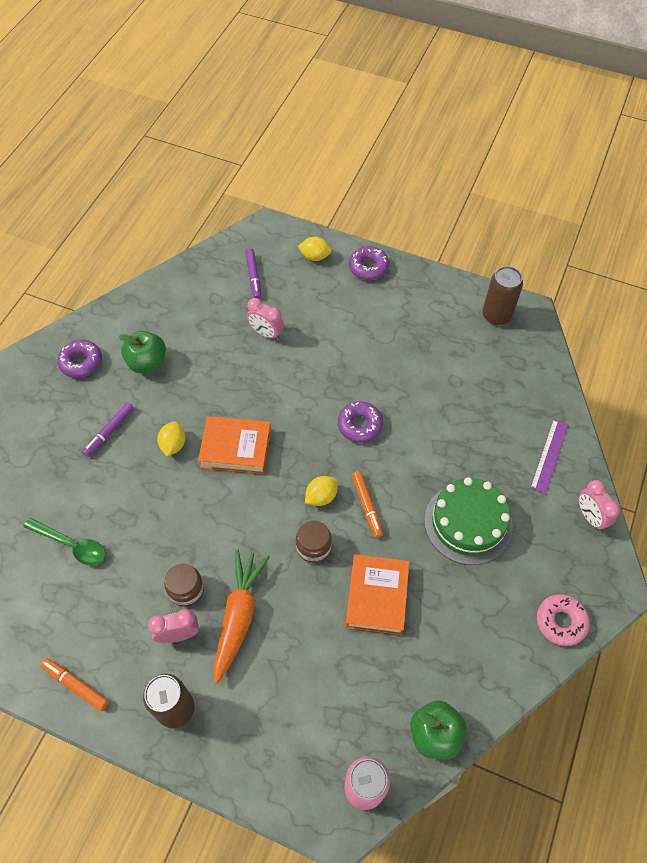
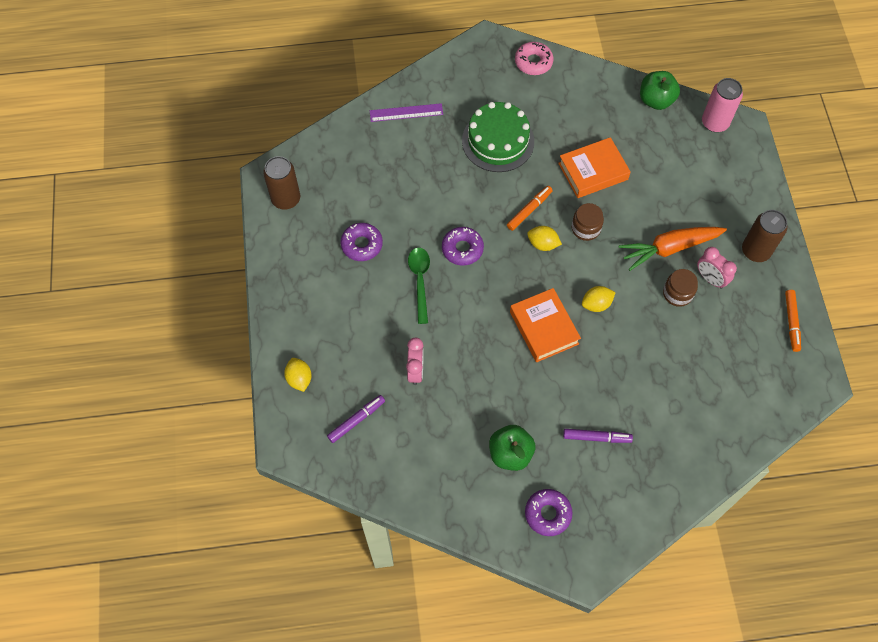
camera: 120 degrees left, 5 degrees up
(71, 545) = (706, 397): green spoon -> green spoon (420, 281)
(173, 445) = (573, 378): yellow lemon -> yellow lemon (596, 304)
(368, 267) = (287, 325): purple donut -> purple donut (362, 245)
(590, 516) = (442, 72): pink clock -> none

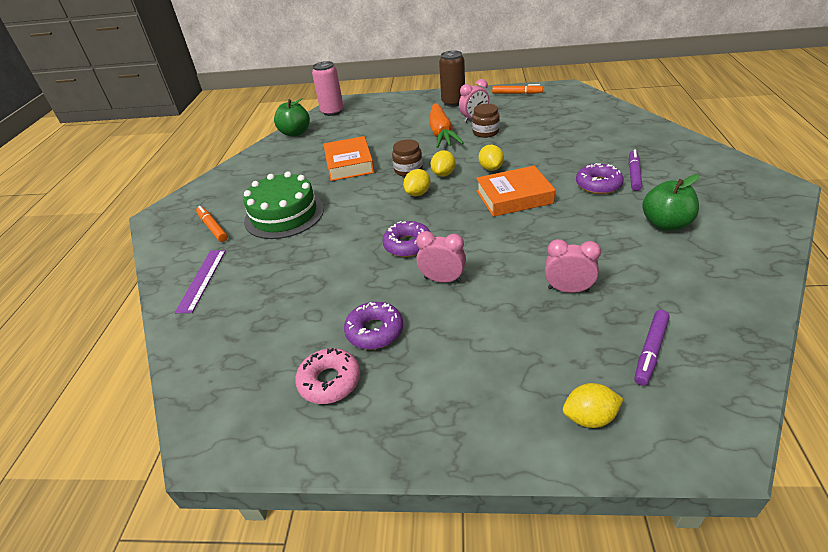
camera: 75 degrees left, 25 degrees down
(286, 199) = (262, 418): brown can -> none
(356, 420) = (650, 351): purple marker -> purple marker turned 120 degrees counterclockwise
(420, 281) = (442, 280): green spoon -> pink clock
(529, 210) = (376, 199): orange marker -> orange marker (213, 227)
(533, 62) = (208, 189): pink donut -> pink donut (329, 381)
(547, 514) = (729, 204): purple donut -> purple donut (598, 184)
(580, 262) = (443, 174): none -> yellow lemon

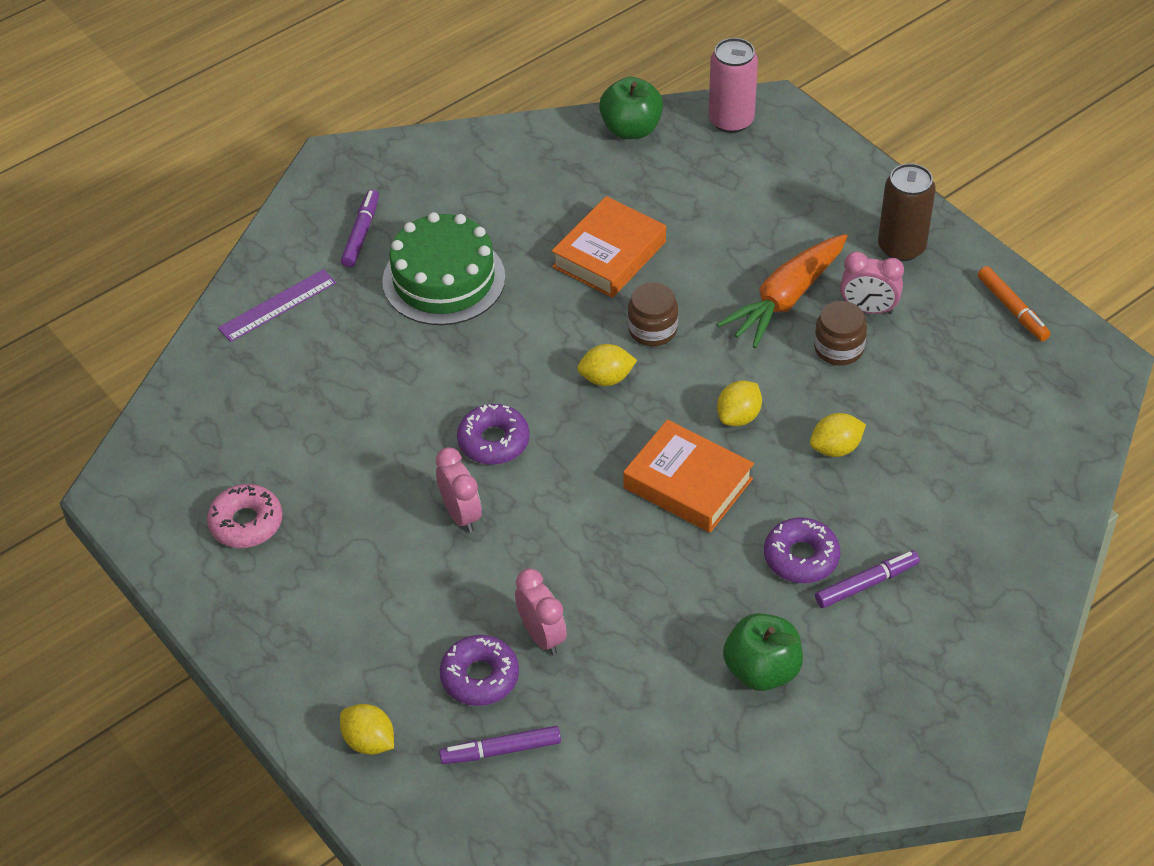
camera: 45 degrees right, 10 degrees up
(213, 227) = (361, 233): orange marker -> purple marker
(374, 331) = (335, 510): purple donut -> purple donut (480, 677)
(443, 174) = (677, 374): yellow lemon -> yellow lemon (835, 448)

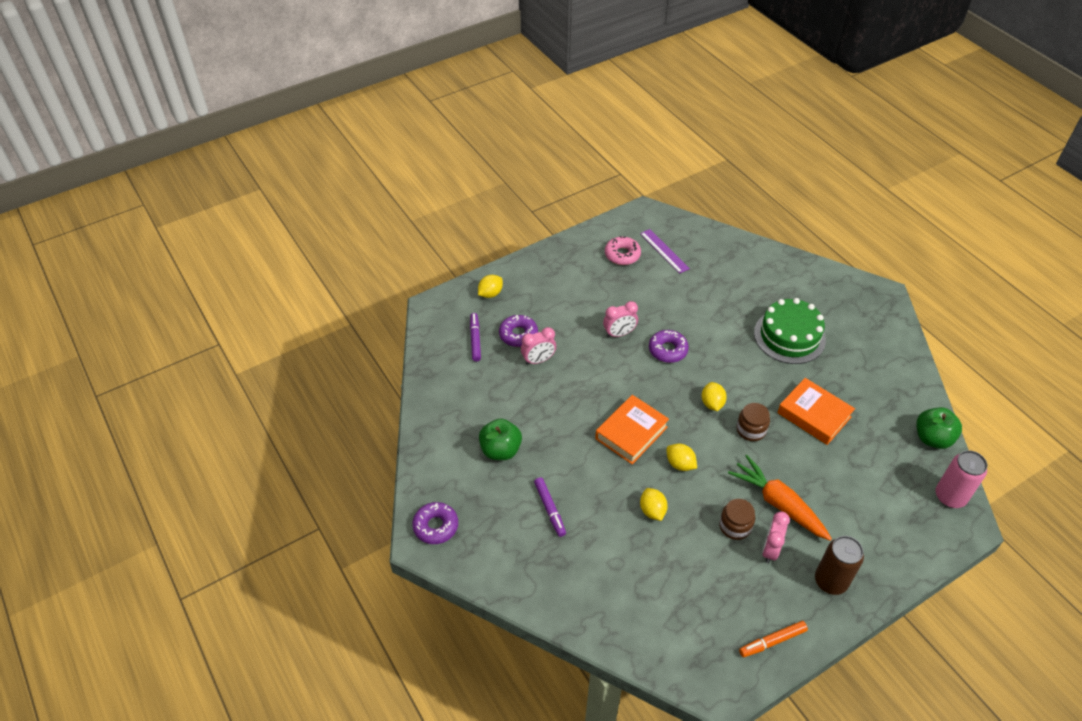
camera: 95 degrees right, 0 degrees up
(277, 305) = (767, 268): purple ruler -> purple ruler (664, 251)
(361, 233) = (824, 303): purple marker -> none
(801, 557) = (573, 480): purple donut -> purple donut (436, 526)

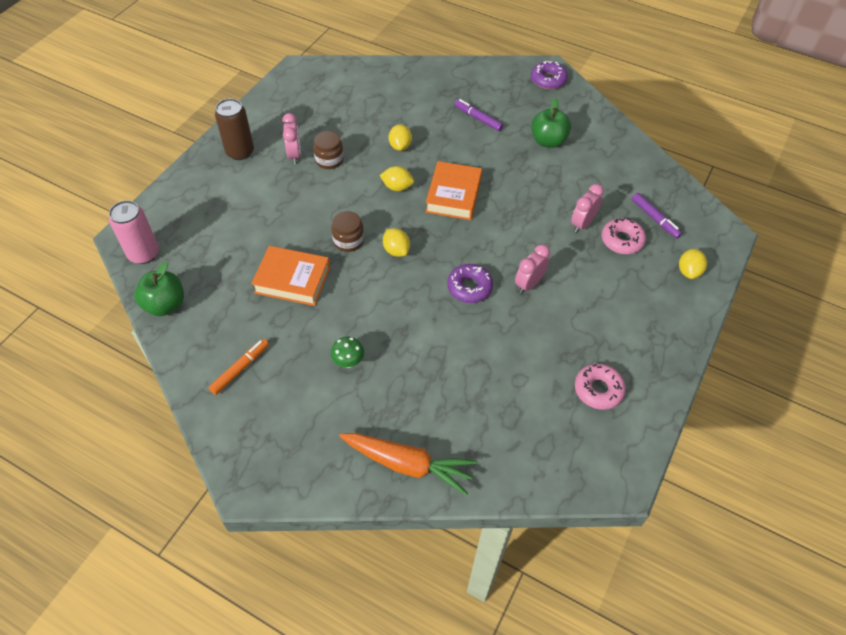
camera: 150 degrees right, 5 degrees up
(518, 335) = (622, 240): purple donut -> pink donut
(652, 511) = (400, 146): yellow lemon -> yellow lemon turned 45 degrees clockwise
(664, 251) = (554, 421): purple ruler -> none
(772, 641) = (273, 103): orange marker -> orange marker (240, 369)
(778, 503) = (300, 189): orange carrot -> orange carrot (408, 464)
(789, 336) = (348, 362): green cake -> green mushroom

